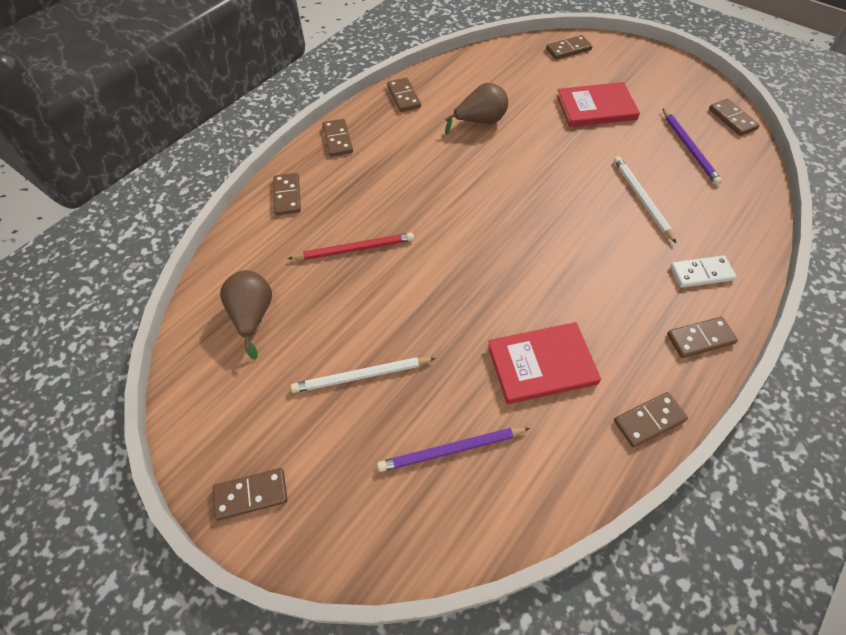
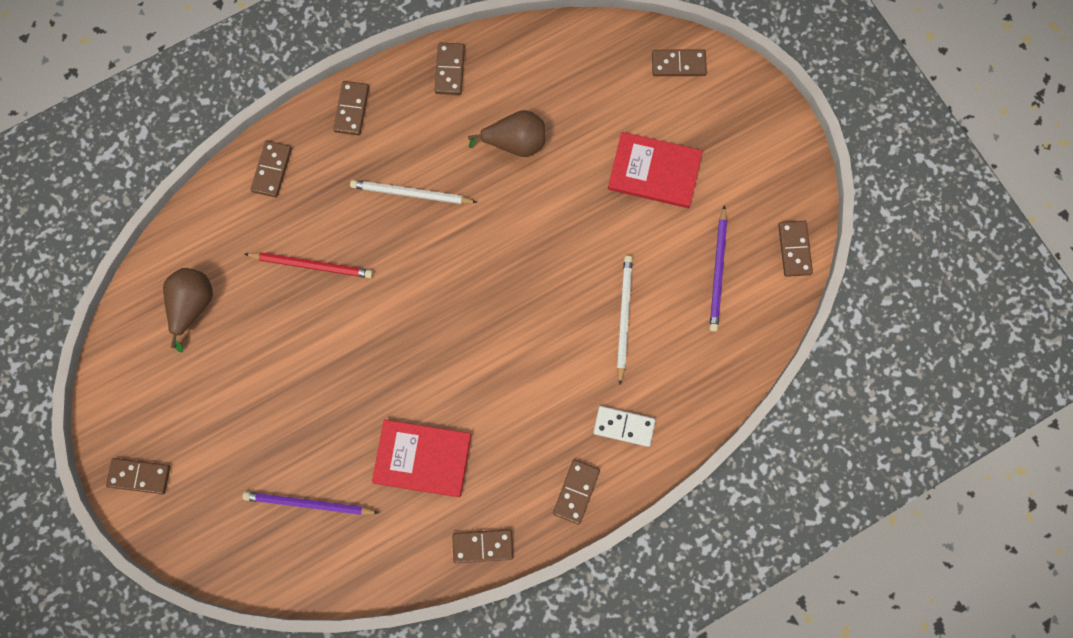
camera: 20 degrees right, 20 degrees up
(362, 376) = (264, 406): white pencil -> white pencil (411, 194)
(700, 339) = (576, 492): brown domino -> brown domino turned 75 degrees counterclockwise

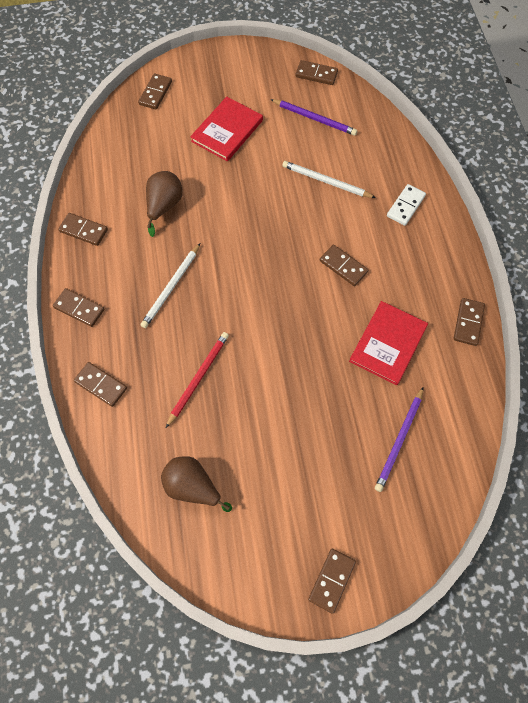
camera: 70 degrees left, 10 degrees down
(576, 492) = (444, 250): brown domino -> brown domino (343, 266)

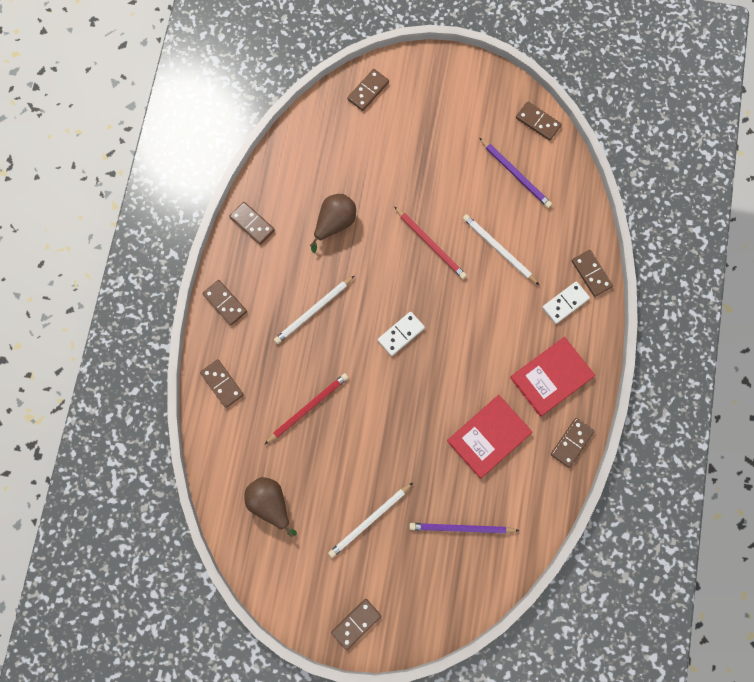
camera: 20 degrees right, 10 degrees up
(227, 131) = (423, 159): red book -> red book (551, 377)
(261, 196) = (430, 244): none -> red pencil
(265, 280) = (401, 334): none -> white domino
(304, 466) = (370, 520): none -> white pencil
(343, 266) = (479, 345): brown domino -> brown domino (591, 274)
(399, 440) = (461, 528): purple pencil -> purple pencil turned 45 degrees clockwise

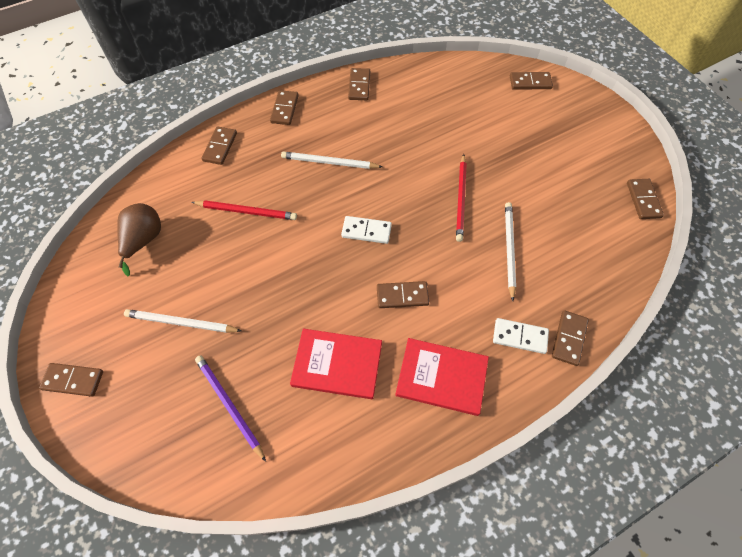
camera: 50 degrees right, 15 degrees down
(334, 223) = (410, 129): brown pear -> none
(515, 174) = (583, 215): purple pencil -> none
(571, 443) = (395, 446): brown domino -> brown domino (402, 296)

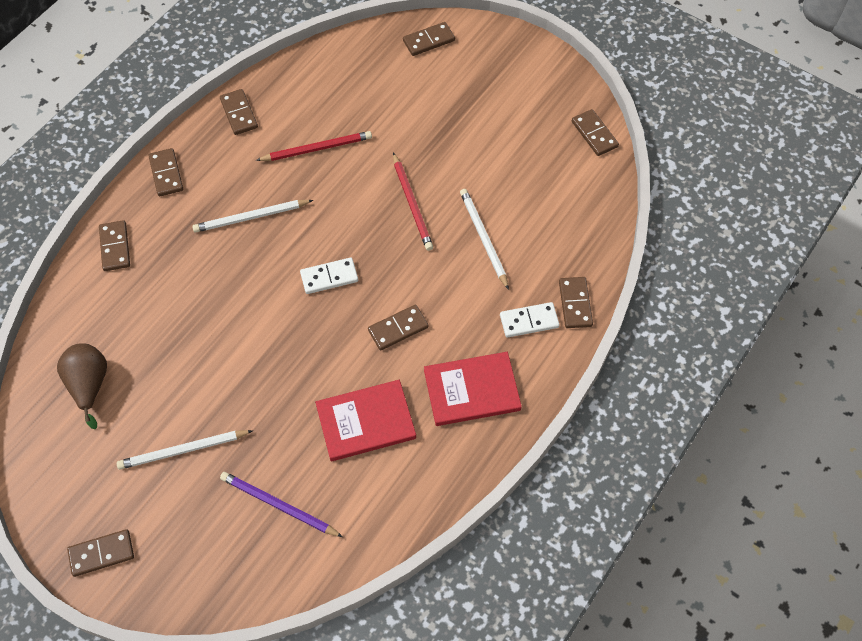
camera: 25 degrees left, 0 degrees up
(246, 211) = (187, 308): red pencil -> red pencil (316, 148)

